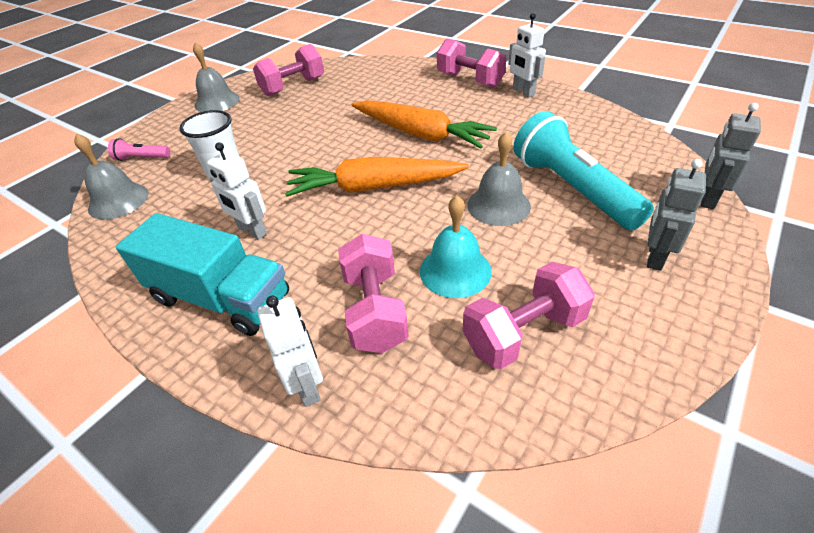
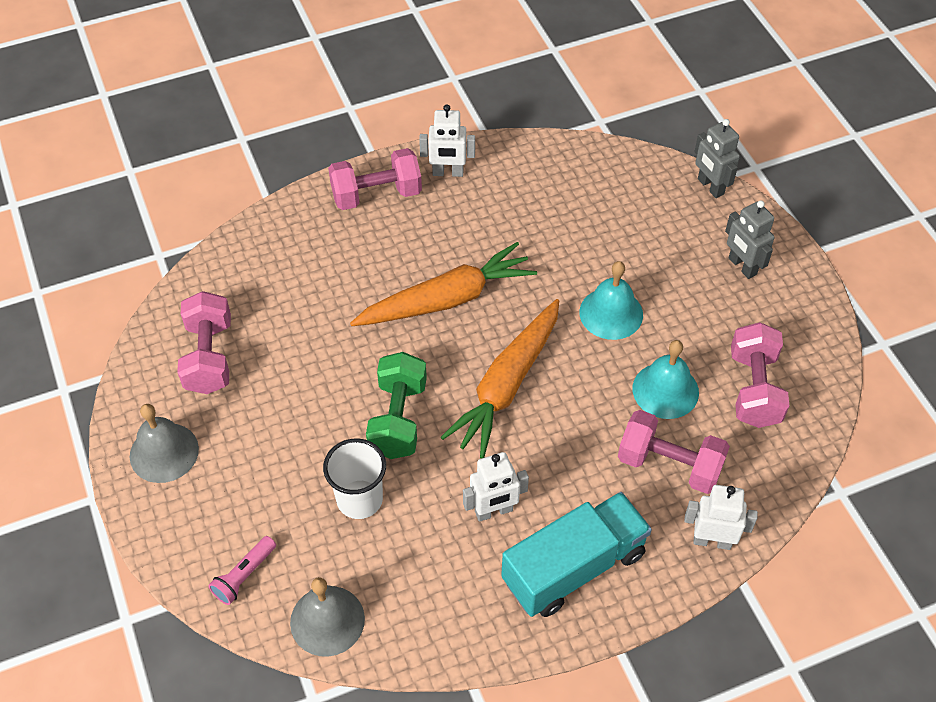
camera: 60 degrees left, 10 degrees up
(302, 158) = (398, 419): none -> green dumbbell
(498, 205) = (611, 313): grey bell -> turquoise bell
(572, 189) = (631, 253): turquoise flashlight -> none

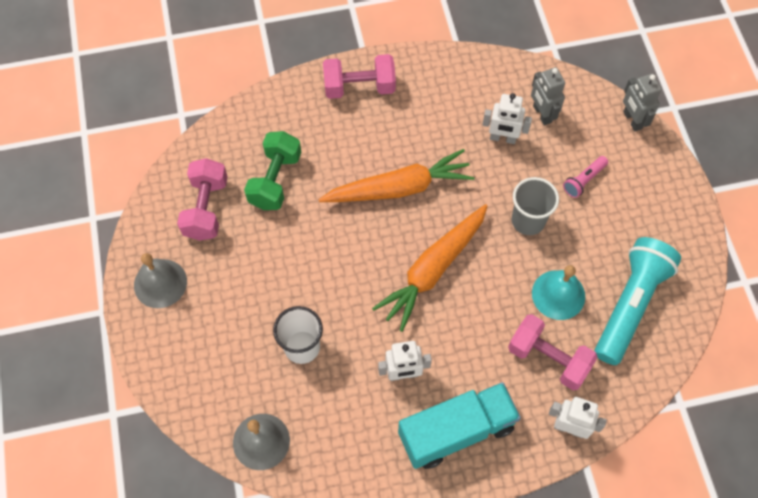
camera: 10 degrees right, 10 degrees up
(244, 575) = (205, 394): pink flashlight -> pink flashlight (584, 180)
(398, 419) = (343, 284): green dumbbell -> green dumbbell (275, 180)
(448, 173) = (420, 76): white robot -> white robot (502, 138)
(611, 313) = (528, 221): turquoise bell -> grey cup
(742, 266) = (643, 196): grey robot -> grey robot (542, 114)
(754, 389) = (630, 305): pink dumbbell -> turquoise flashlight

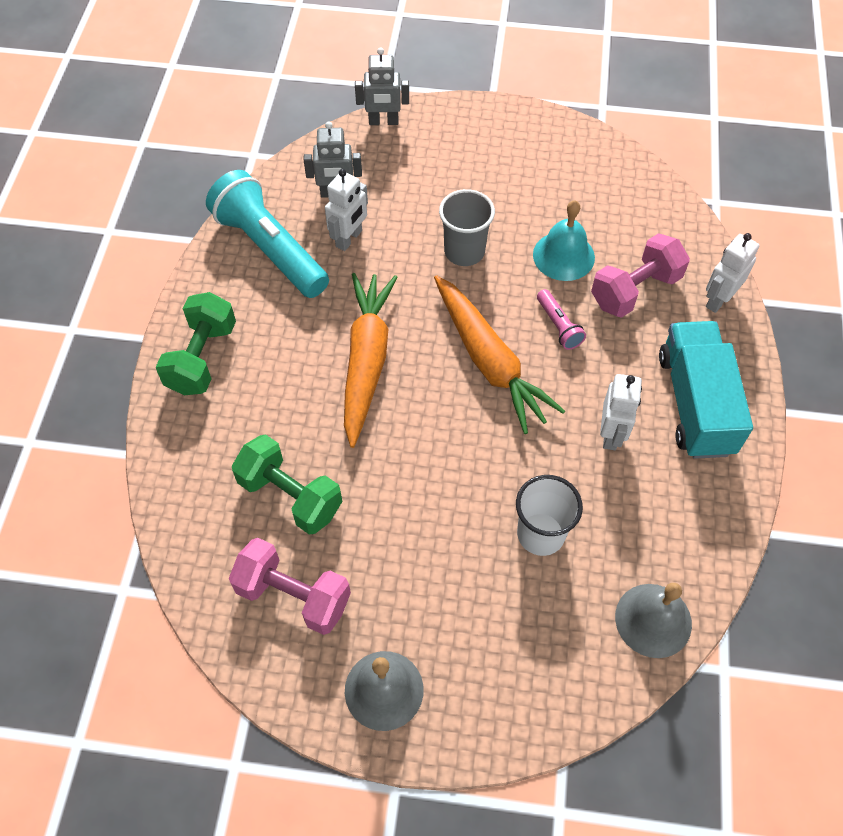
camera: 70 degrees left, 5 degrees down
(359, 87) = (202, 358): pink dumbbell -> green dumbbell
(584, 180) = (436, 186): pink flashlight -> pink flashlight (558, 326)
(630, 305) = (597, 200): turquoise flashlight -> turquoise flashlight (270, 249)

